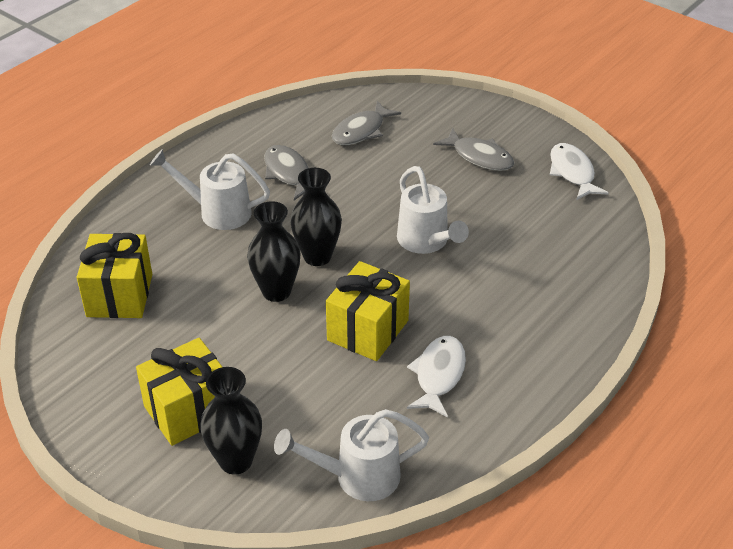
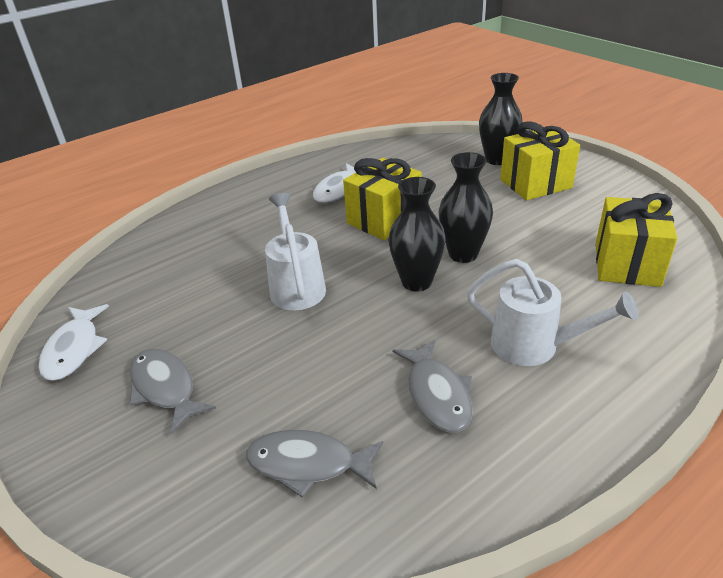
camera: 165 degrees left, 5 degrees down
(358, 477) = (415, 150): white watering can -> none
(361, 131) = (307, 464): grey fish -> grey fish turned 135 degrees counterclockwise

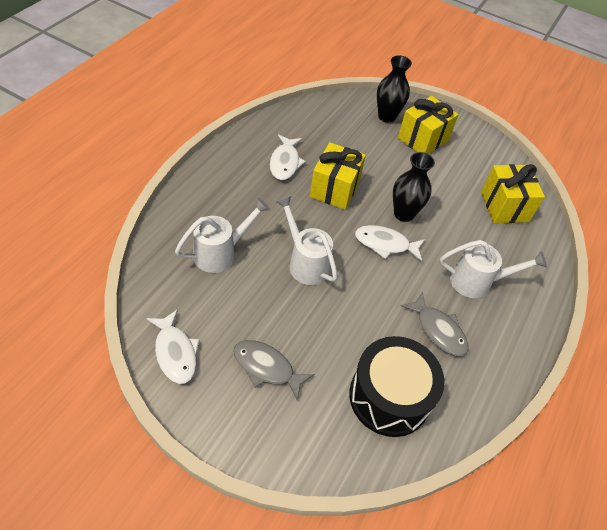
camera: 30 degrees left, 15 degrees up
(202, 262) = (220, 253): none -> white watering can
(307, 464) = (389, 397): grey fish -> black drum
(416, 282) = (385, 244): black vase -> white fish

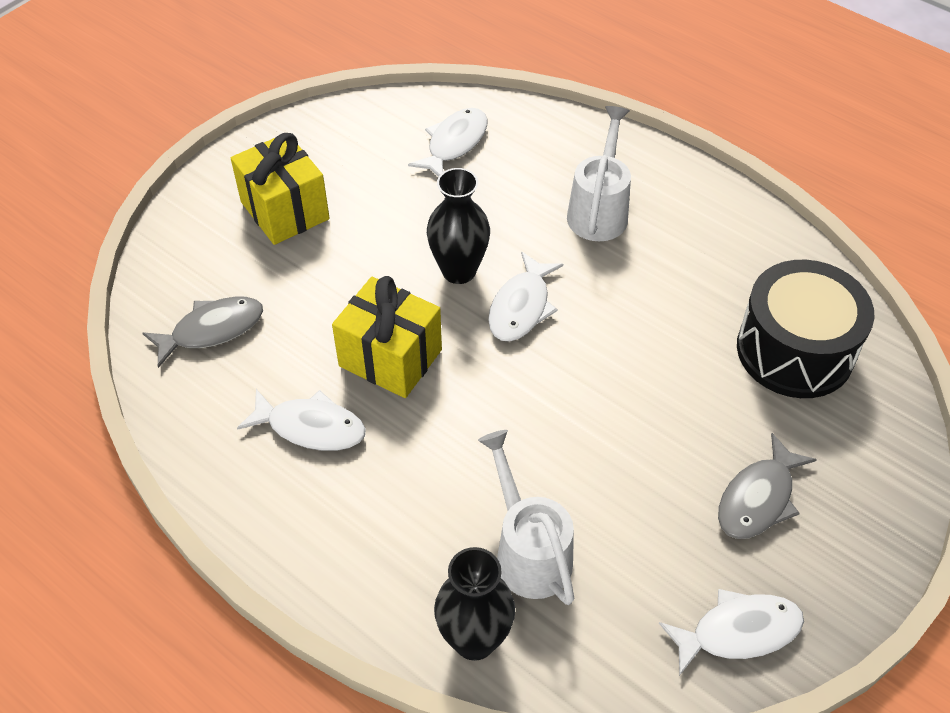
camera: 75 degrees left, 0 degrees up
(305, 262) = (555, 422): white watering can -> none
(386, 117) = (213, 250): black vase -> black vase (474, 640)
(438, 330) = (684, 273): grey fish -> grey fish (212, 330)
(504, 206) = (454, 143): yellow gift -> white fish

